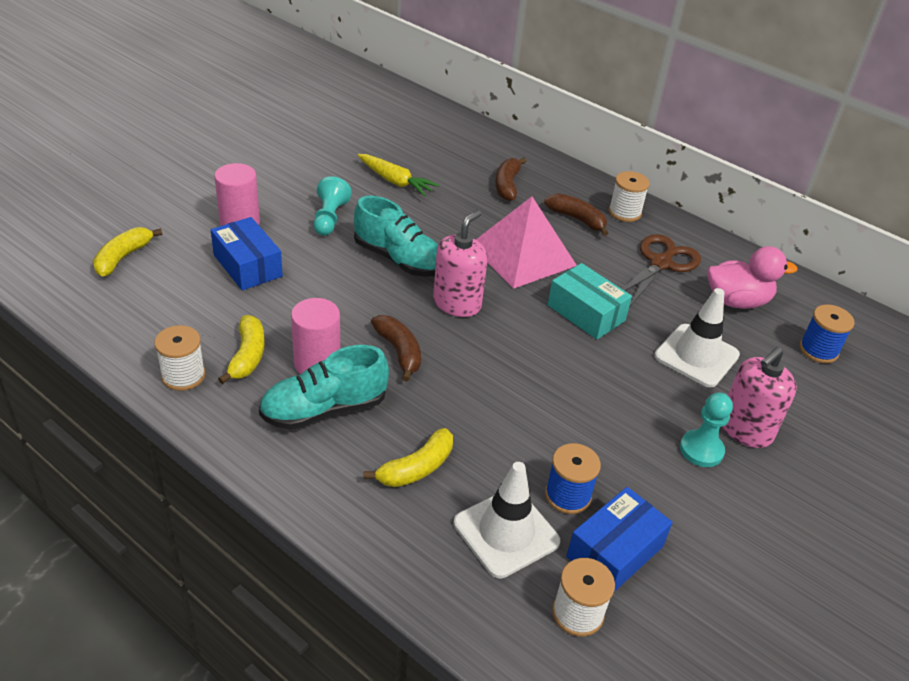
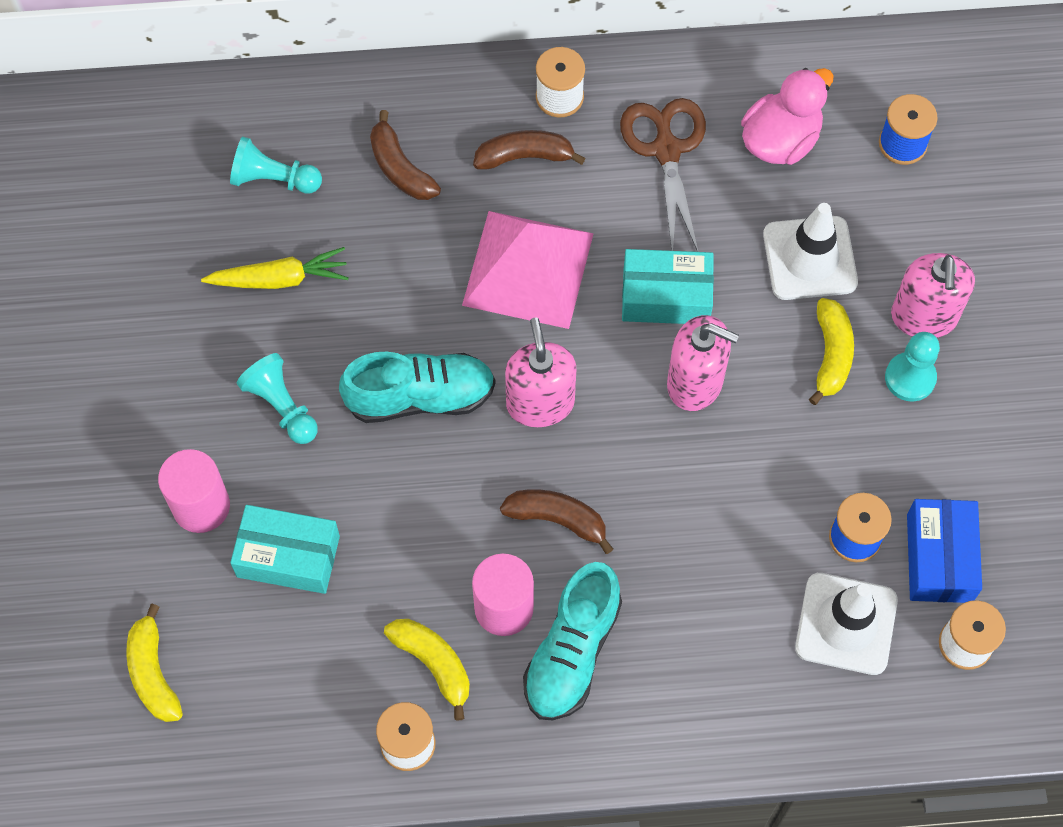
camera: 40 degrees left, 25 degrees up
(248, 266) = (288, 556): blue box -> turquoise box
(416, 468) = (714, 633): yellow banana -> yellow banana (831, 355)
(442, 153) = (273, 179): none -> turquoise pawn
(556, 356) = (695, 382): none -> pink soap dispenser

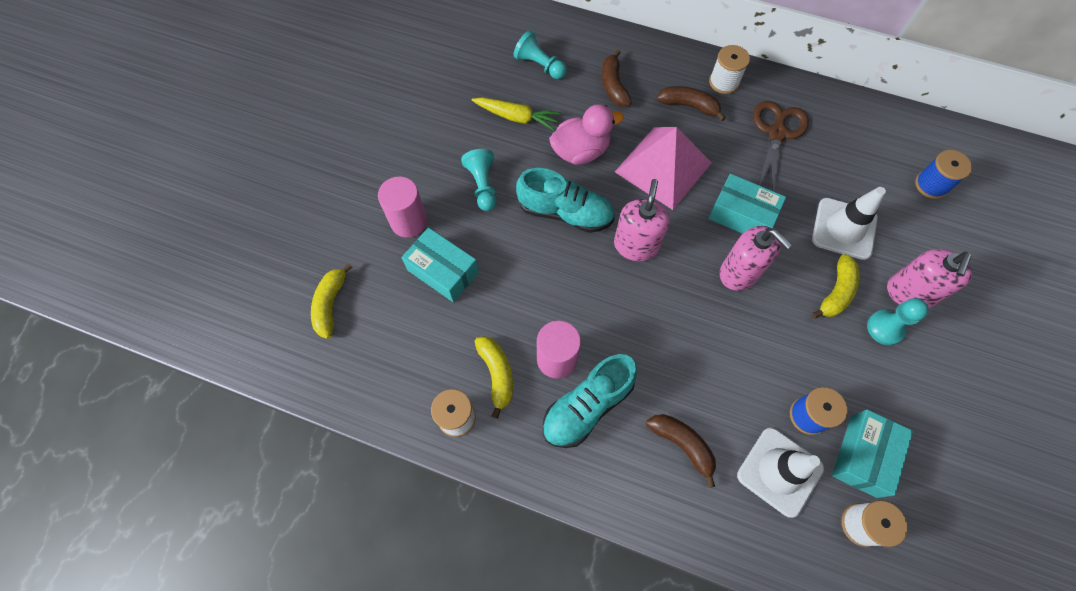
camera: 25 degrees right, 0 degrees up
(557, 519) = (615, 319): brown banana -> brown banana (682, 445)
(780, 140) = (851, 154): pink duck -> pink duck (581, 151)
(939, 558) = (863, 456): blue box -> turquoise box

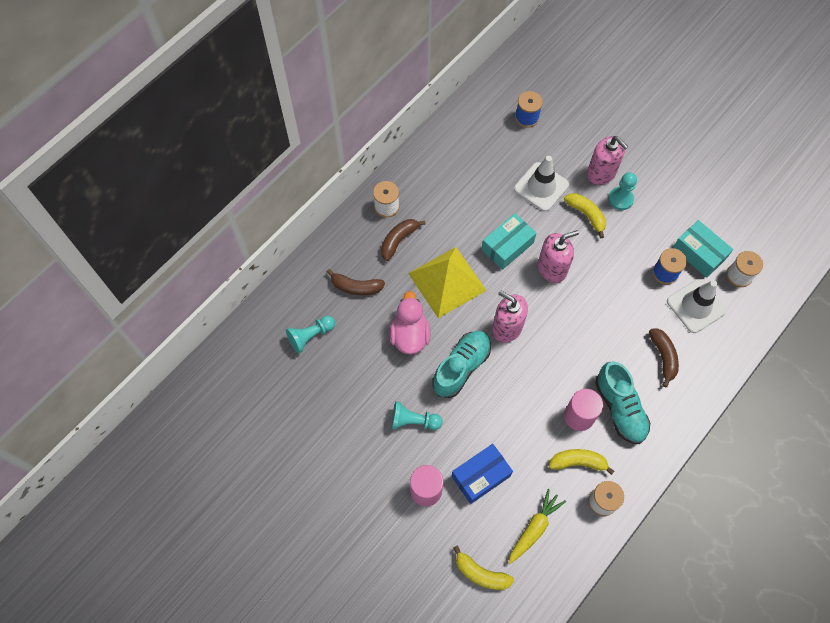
camera: 70 degrees left, 0 degrees up
(443, 271) = (480, 476): turquoise box -> blue box
(517, 117) = (357, 372): yellow carrot -> yellow carrot (534, 528)
(663, 167) = (447, 281): pink pyramid -> yellow pyramid
(682, 445) = (663, 357): brown banana -> brown banana turned 105 degrees clockwise
(777, 133) = (448, 192): brown scissors -> none

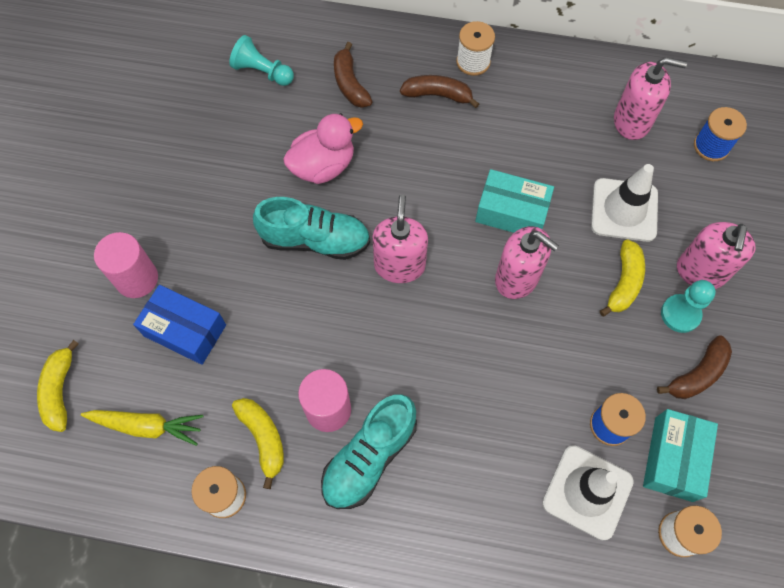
camera: 60 degrees right, 0 degrees up
(413, 421) = (216, 223): turquoise pawn -> none
(447, 281) = (418, 170): yellow pyramid -> none
(485, 146) = (632, 121): none -> pink soap dispenser
(663, 357) = (479, 481): brown banana -> brown banana (697, 374)

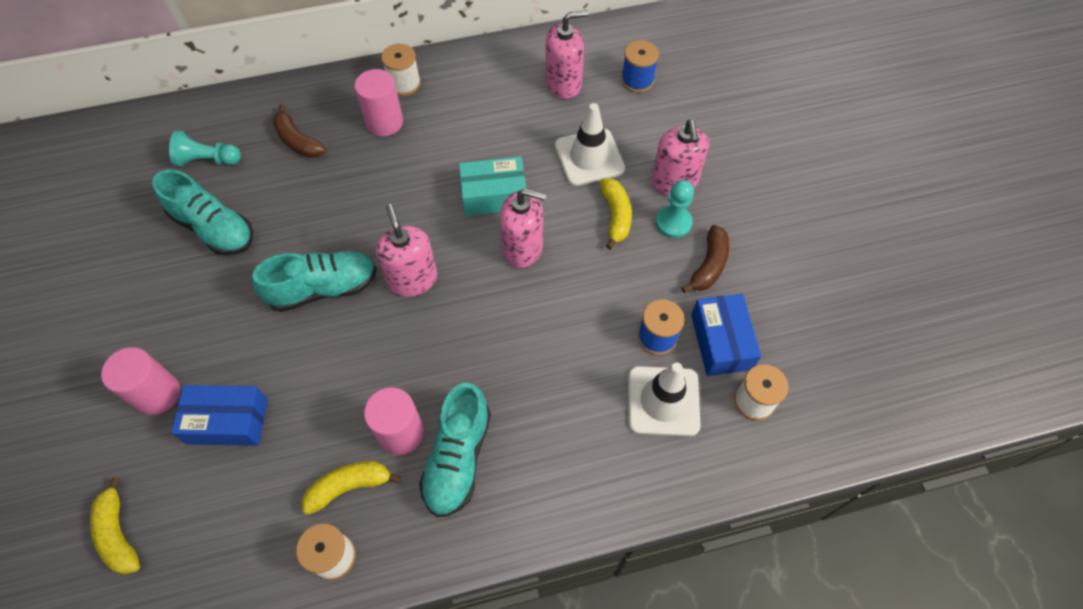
camera: 25 degrees left, 5 degrees down
(147, 426) = (226, 527): yellow carrot -> none
(242, 141) = (214, 228): none -> turquoise shoe
(263, 439) = (349, 486): yellow banana -> yellow banana turned 60 degrees counterclockwise
(323, 166) = (303, 221): pink duck -> none
(438, 95) = (384, 122): brown banana -> pink cylinder
(673, 459) = (721, 342): turquoise box -> blue box

